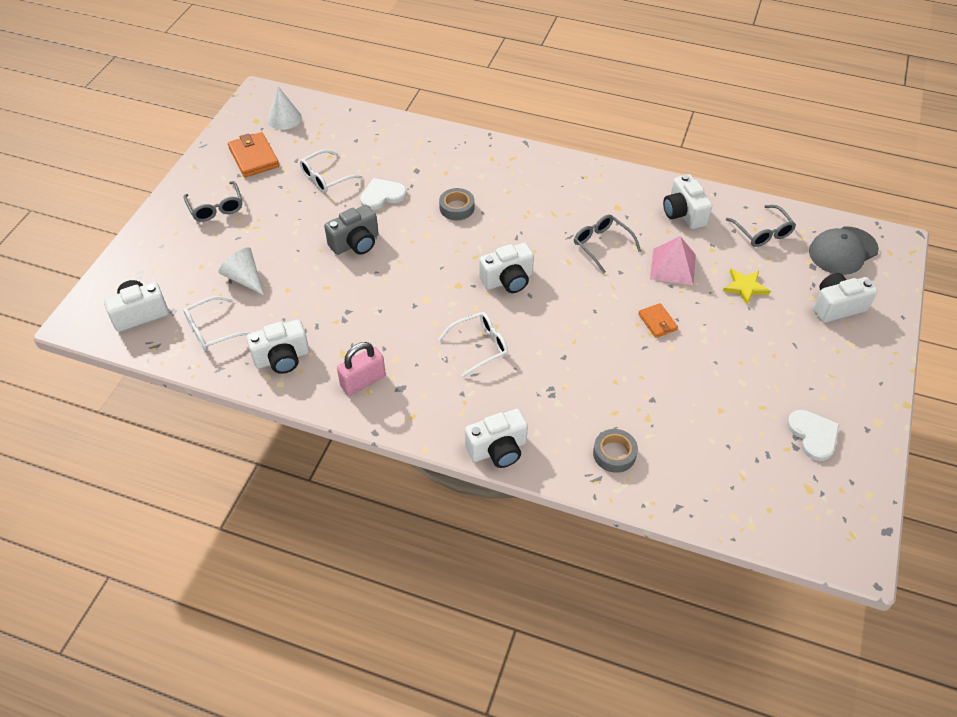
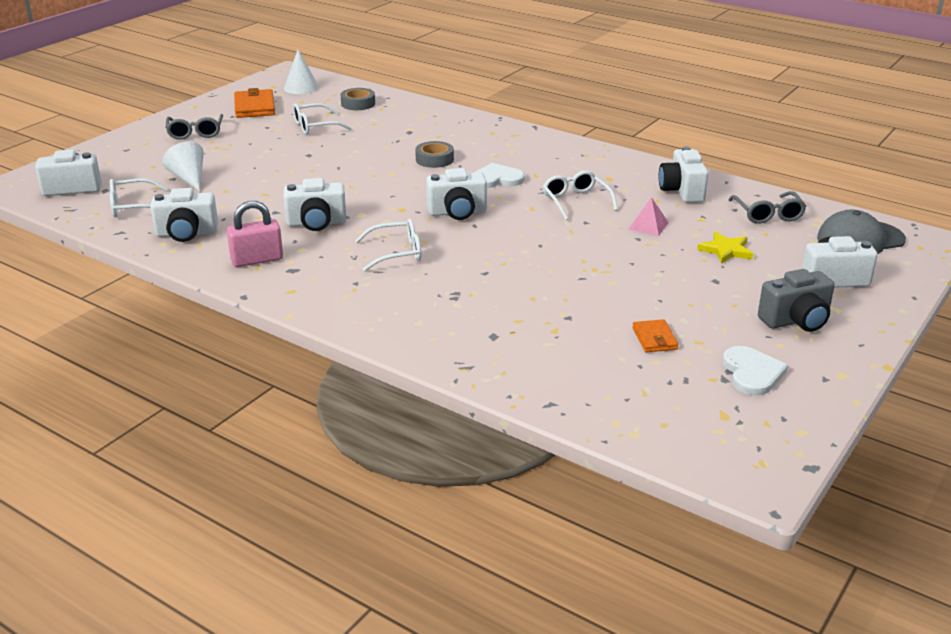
camera: 15 degrees right, 20 degrees down
(356, 243) = (315, 170): grey camera -> grey camera (796, 321)
(382, 195) = (363, 143): white heart -> white heart (496, 179)
(498, 449) = (368, 328): white camera -> white camera (316, 223)
(602, 245) = (576, 201): grey glasses -> white glasses
(614, 454) = (499, 351): grey tape -> grey tape (358, 104)
(657, 322) = (607, 262): orange wallet -> orange wallet (654, 339)
(673, 266) = (648, 225): pink pyramid -> pink pyramid, size x0.64

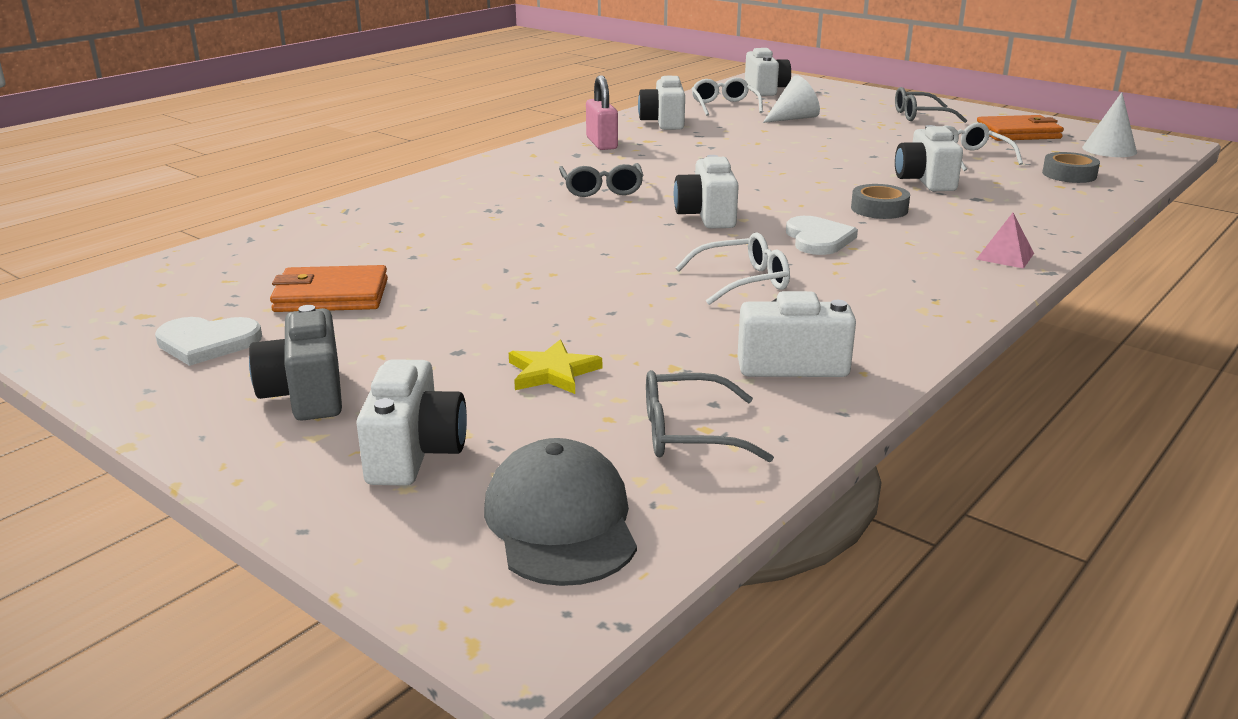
camera: 95 degrees right, 5 degrees down
(316, 223) = (682, 160): white camera -> white camera (925, 181)
(397, 253) = (601, 189): white glasses -> grey glasses
(648, 225) = (653, 323): pink pyramid -> pink pyramid (1005, 256)
(654, 339) = (331, 296): orange wallet -> orange wallet, size x1.68

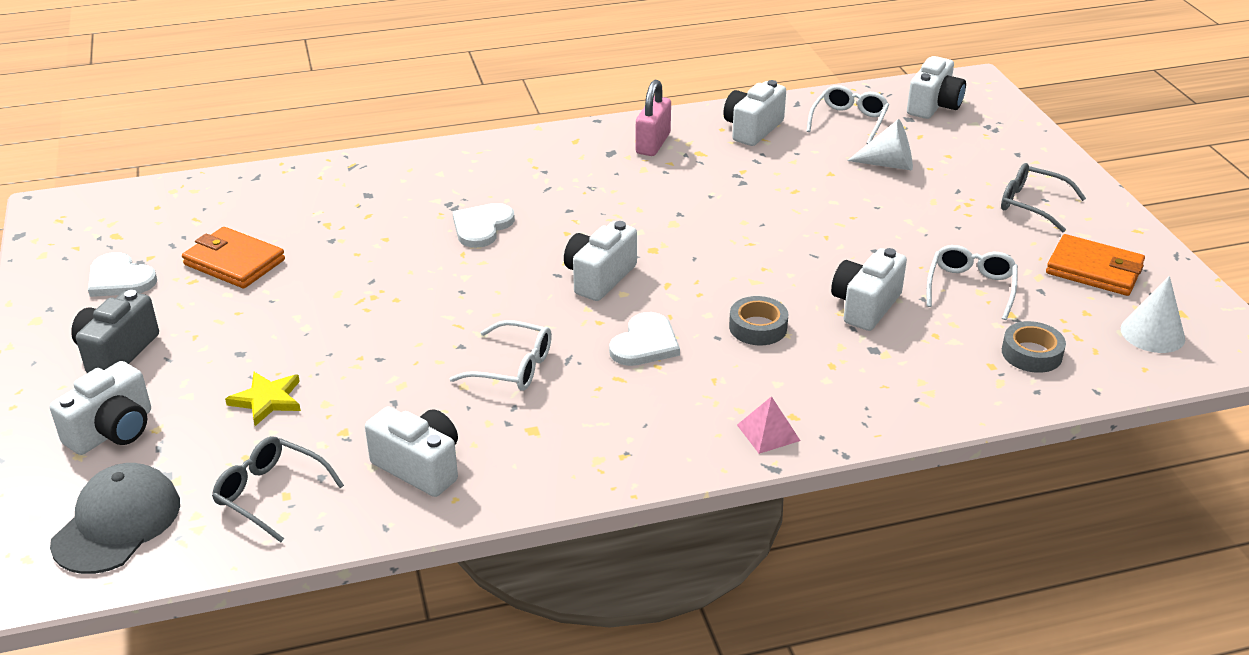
camera: 35 degrees right, 10 degrees up
(547, 214) = (482, 227): none -> white heart
(601, 189) = (566, 209): grey glasses -> none

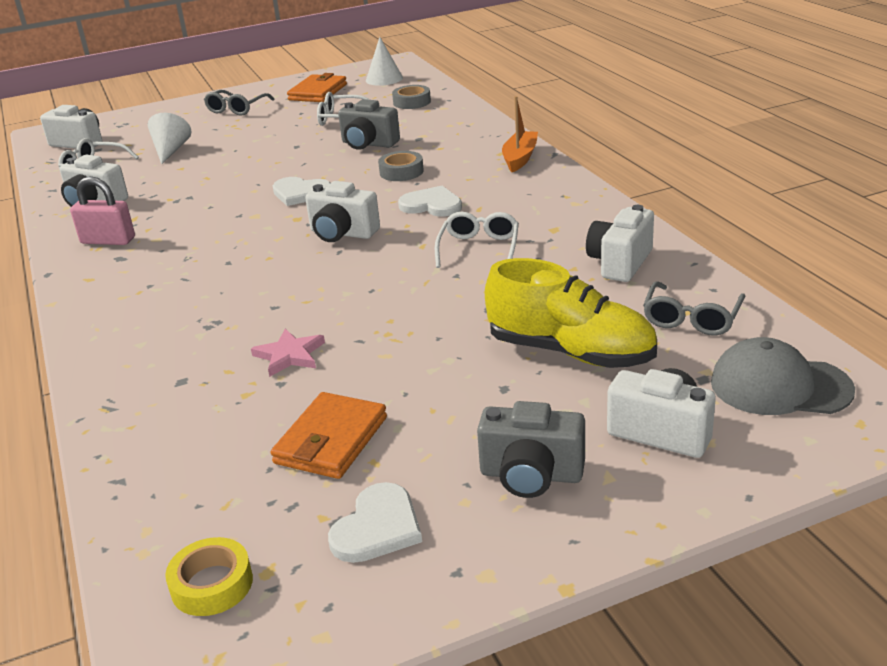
camera: 95 degrees left, 5 degrees down
(121, 216) = (212, 584): none -> yellow tape
(267, 400) = (570, 352): yellow star -> yellow shoe
(371, 244) = (289, 355): none -> pink star
(482, 227) = (256, 299): white heart -> white heart (300, 193)
(768, 432) = (520, 158): pink pyramid -> orange boat
(865, 306) = (368, 144): white camera -> grey camera

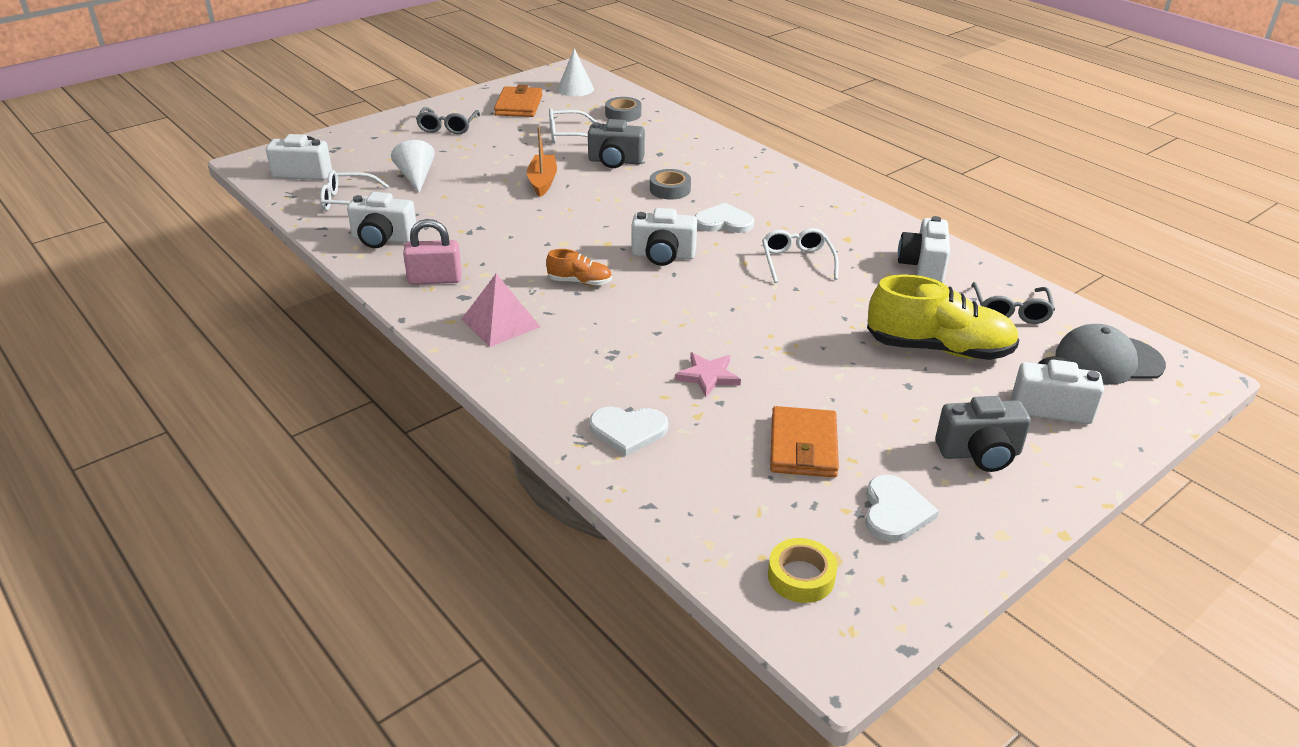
camera: 20 degrees left, 5 degrees up
(131, 285) = (500, 323): none -> pink pyramid
(239, 252) = (580, 282): none -> orange shoe
(300, 193) = (590, 217): white heart -> white heart (628, 431)
(520, 158) = (768, 170): orange boat -> orange boat (542, 181)

